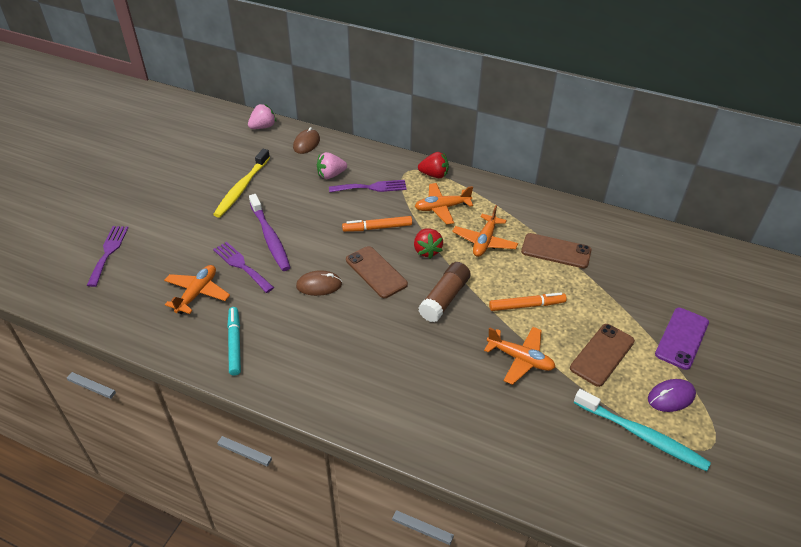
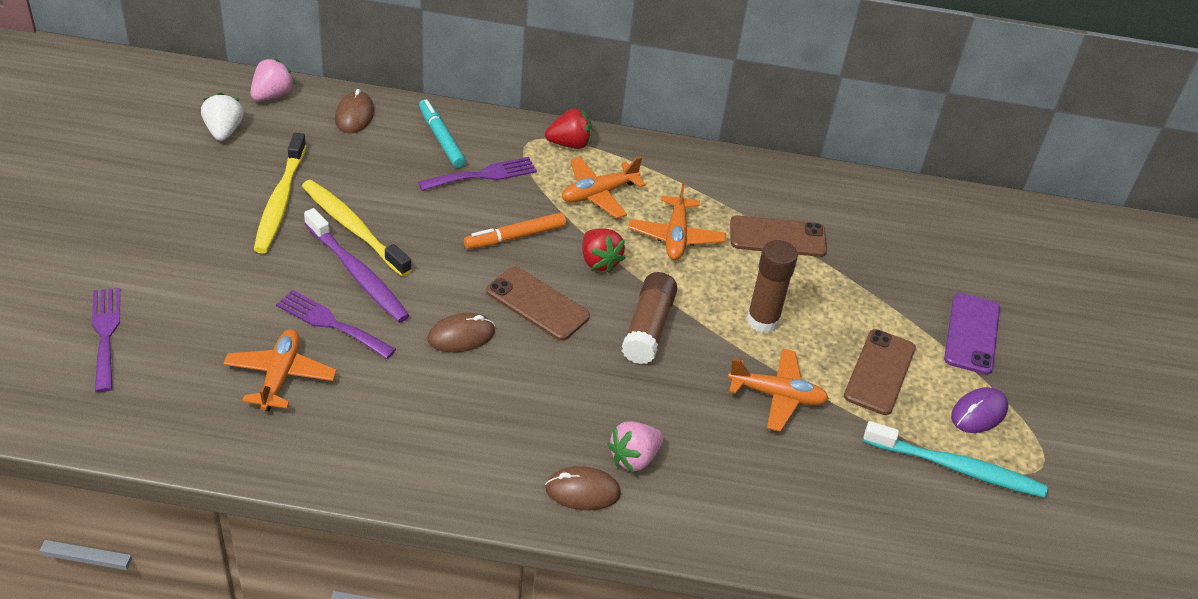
camera: 20 degrees left, 0 degrees up
(226, 144) = (223, 131): none -> white strawberry
(235, 344) = (370, 441): turquoise marker -> turquoise marker (441, 138)
(279, 209) = (353, 228): none -> yellow toothbrush
(331, 175) = (413, 163): pink strawberry -> pink strawberry (634, 458)
(360, 402) = (582, 491): none -> brown mouse
(526, 305) = (762, 320): orange marker -> brown glue stick

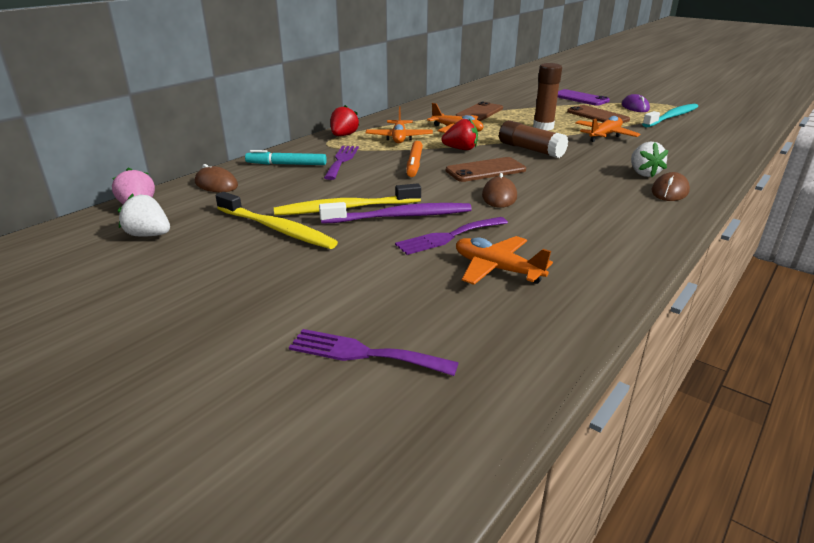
camera: 55 degrees left, 15 degrees down
(634, 458) = (643, 173): pink strawberry -> white strawberry

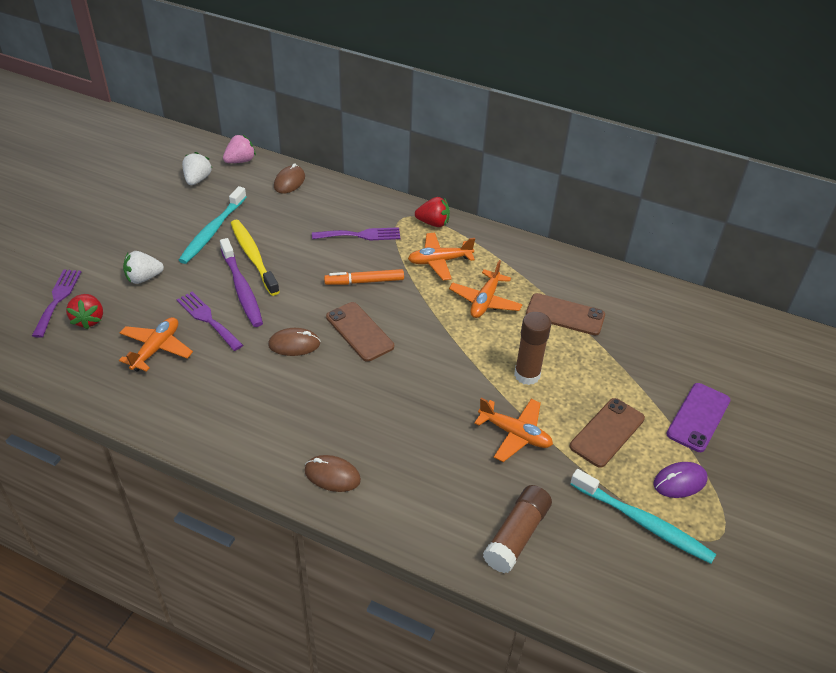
camera: 75 degrees right, 15 degrees up
(276, 229) = (213, 231): yellow toothbrush -> turquoise toothbrush
(286, 164) = (342, 206): turquoise marker -> none
(461, 149) = (419, 309): red strawberry -> red strawberry (89, 320)
(530, 150) = (435, 364): brown glue stick -> brown glue stick (516, 535)
(643, 173) = (382, 459): white strawberry -> white strawberry (144, 278)

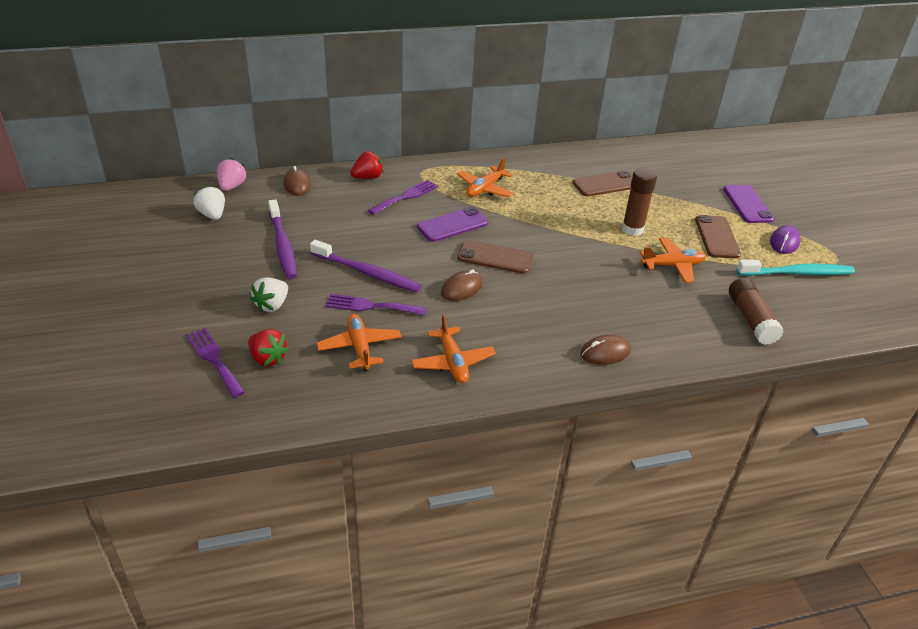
camera: 40 degrees left, 5 degrees down
(213, 231) = (282, 245): turquoise toothbrush -> purple toothbrush
(253, 257) = (344, 247): yellow toothbrush -> none
(364, 281) = (452, 225): orange marker -> purple phone
(433, 223) = (446, 167): red strawberry -> red strawberry (368, 177)
(485, 301) = (548, 199): orange plane -> orange plane (452, 362)

